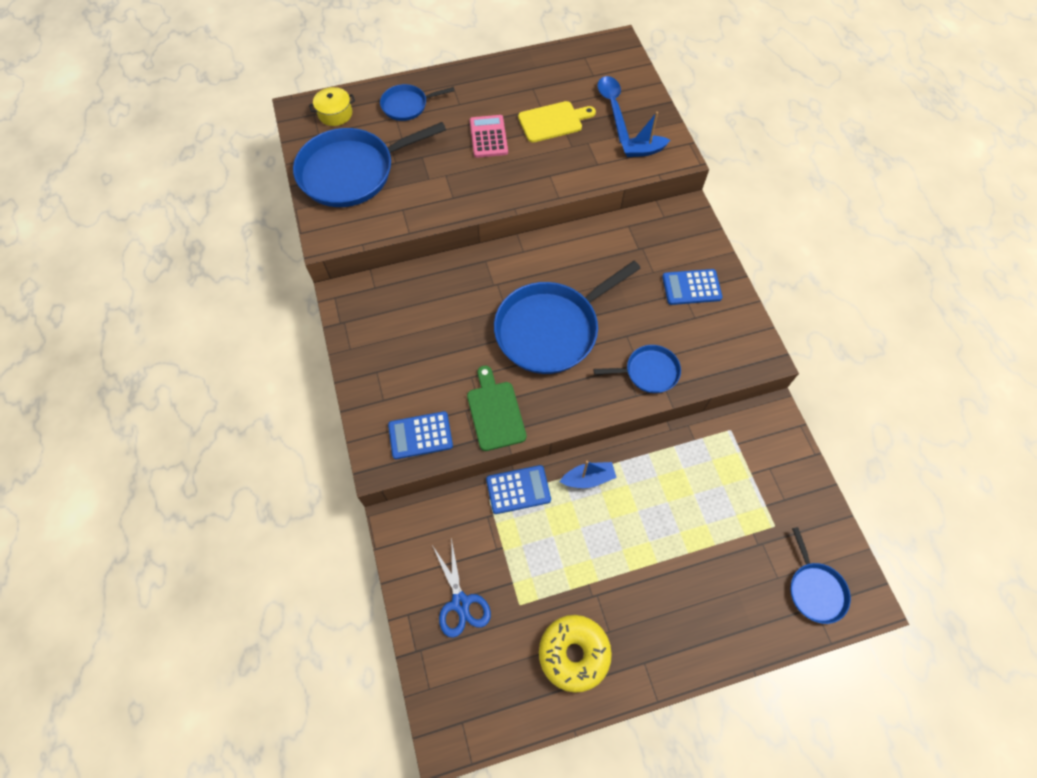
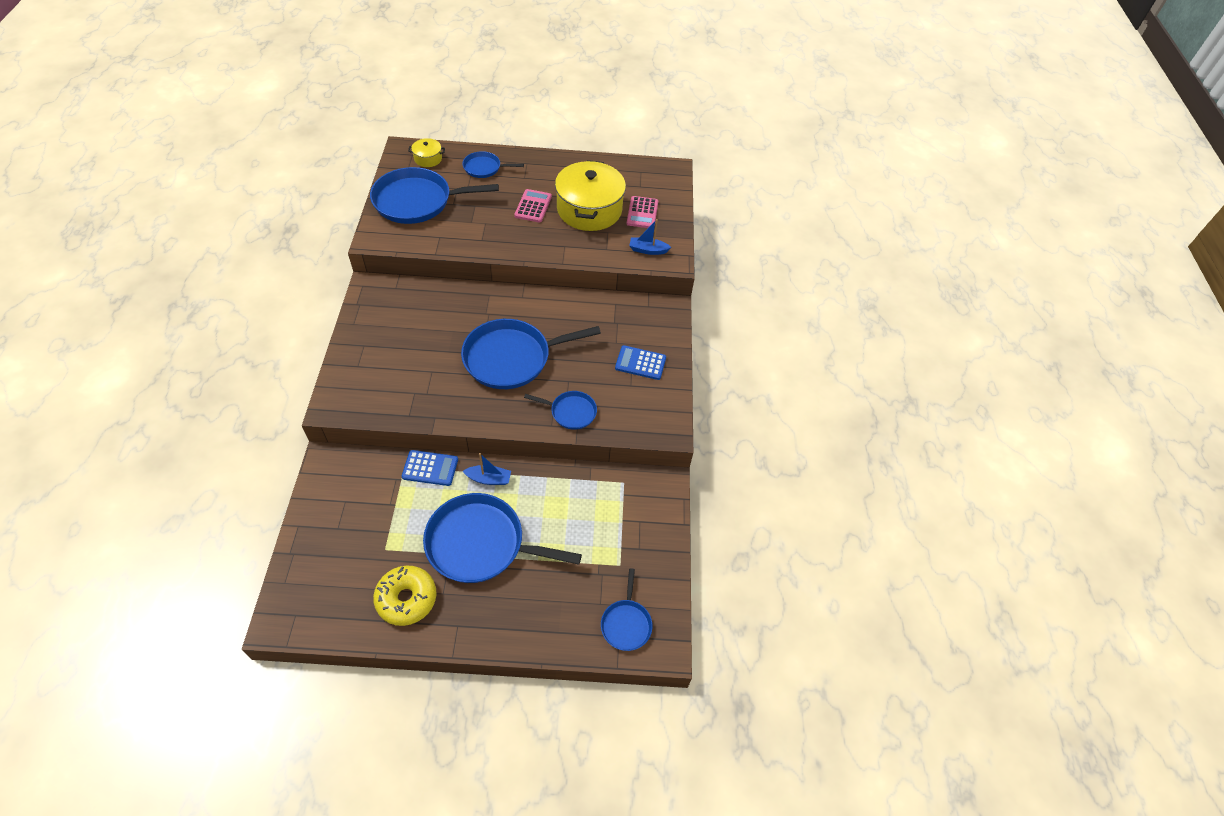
camera: 15 degrees right, 10 degrees down
(420, 435) = (371, 399): blue calculator -> none
(461, 603) = (341, 532): blue scissors -> none
(495, 412) = (435, 401): green cutting board -> none
(553, 121) = (589, 209): yellow cutting board -> yellow pot
(613, 107) = (642, 213): blue spoon -> pink calculator
(619, 558) = (480, 544): none -> blue pan

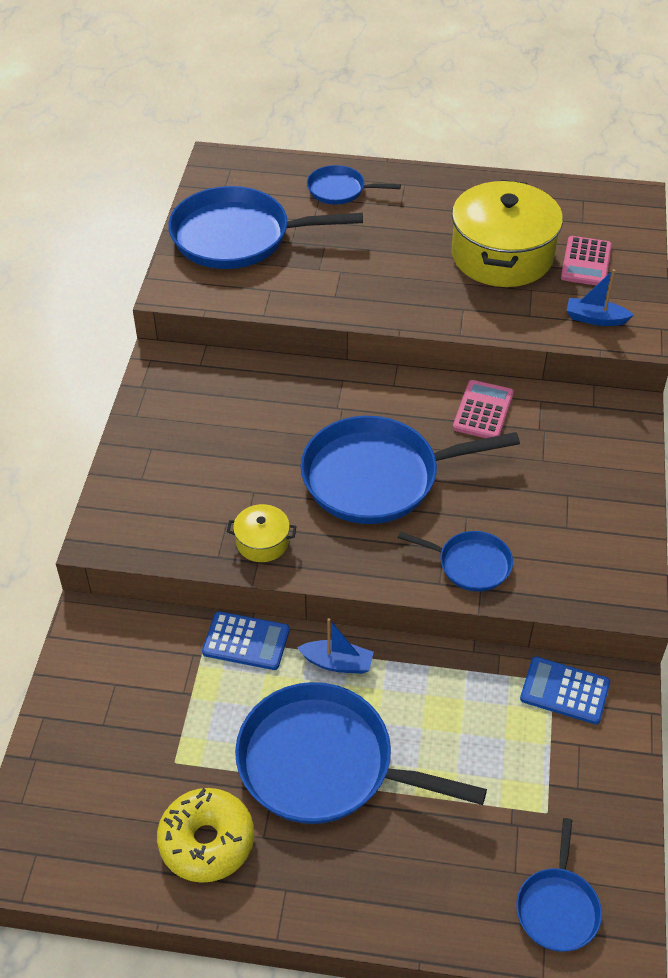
camera: 10 degrees right, 5 degrees down
(428, 159) = (254, 175): yellow pot -> yellow pot (262, 542)
(533, 206) = (414, 248): pink calculator -> pink calculator (483, 411)
(640, 363) = (582, 493): blue calculator -> blue calculator (564, 691)

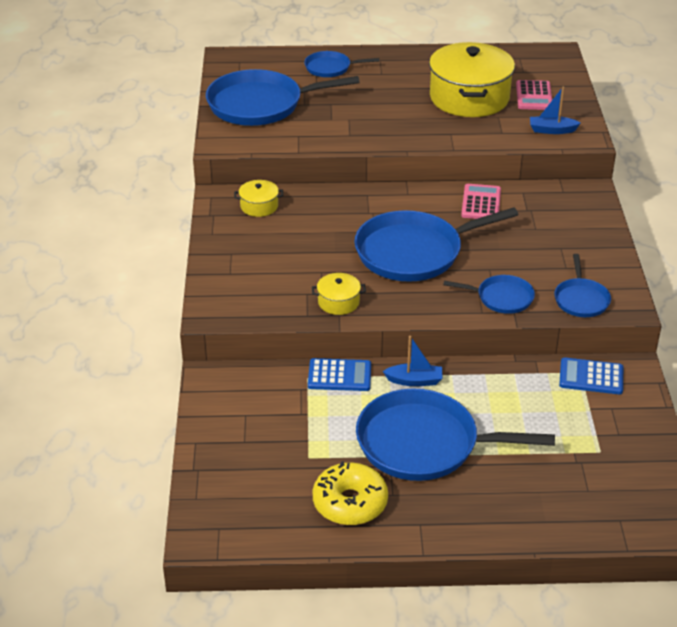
camera: 10 degrees left, 10 degrees down
(205, 381) = (259, 206): none -> yellow pot
(557, 908) = (625, 507): blue pan -> blue pan (581, 299)

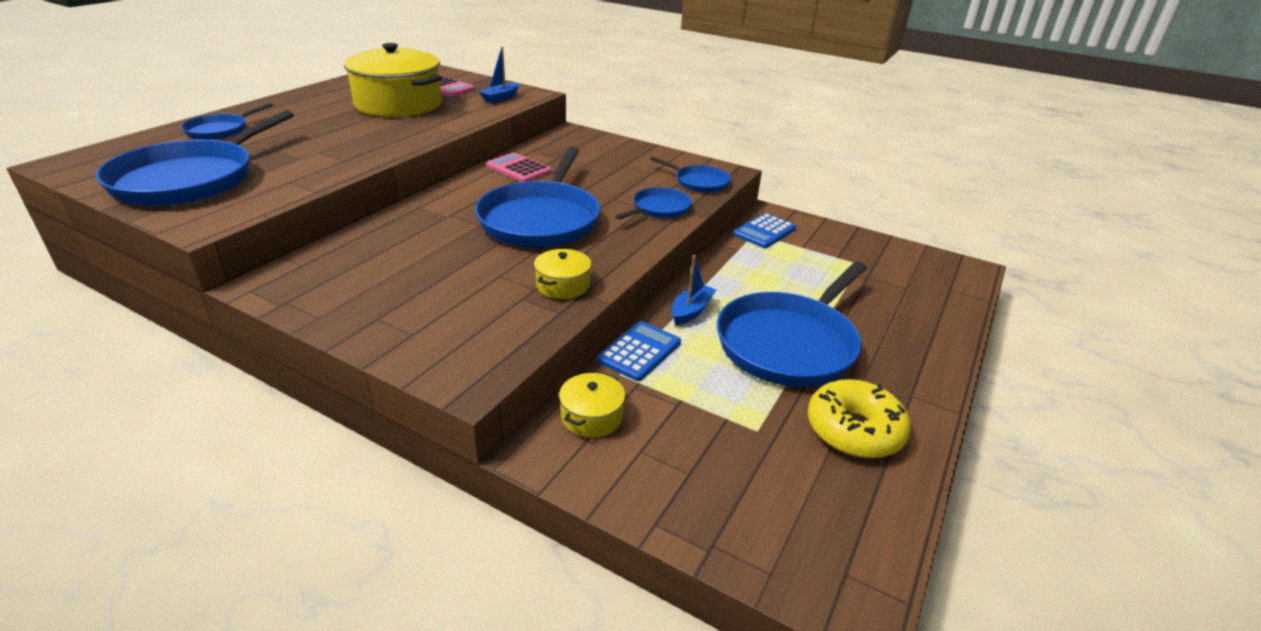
camera: 60 degrees left, 5 degrees down
(259, 206) = (327, 267): yellow pot -> yellow pot (591, 416)

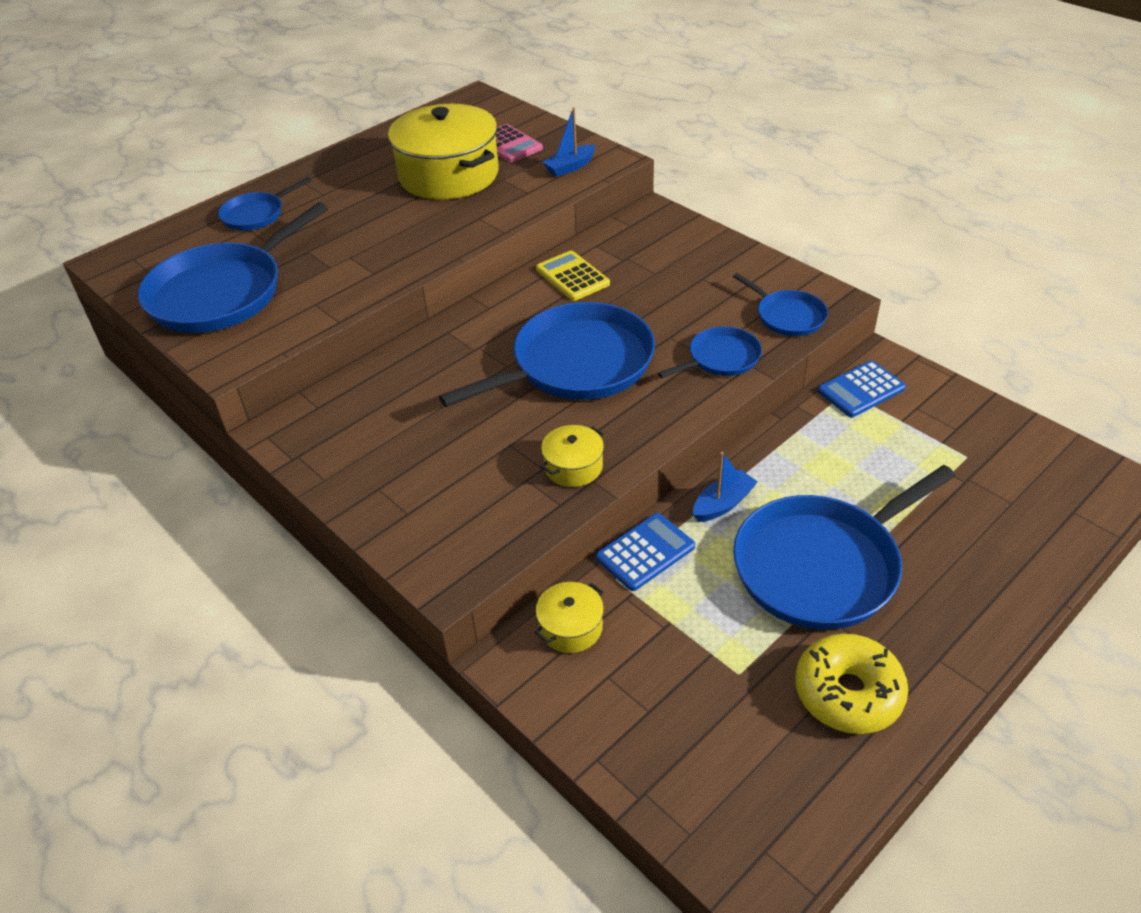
camera: 20 degrees right, 10 degrees up
(518, 169) = (572, 277): pink calculator -> yellow calculator
(541, 220) = (576, 364): blue pan -> blue pan turned 150 degrees counterclockwise

